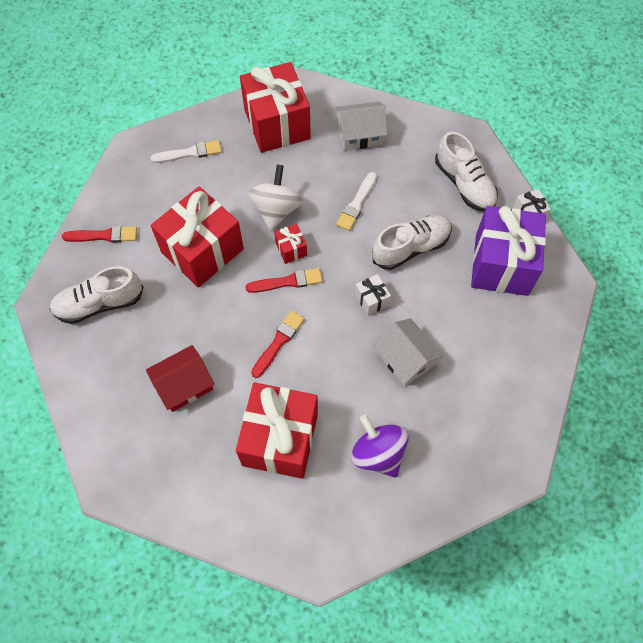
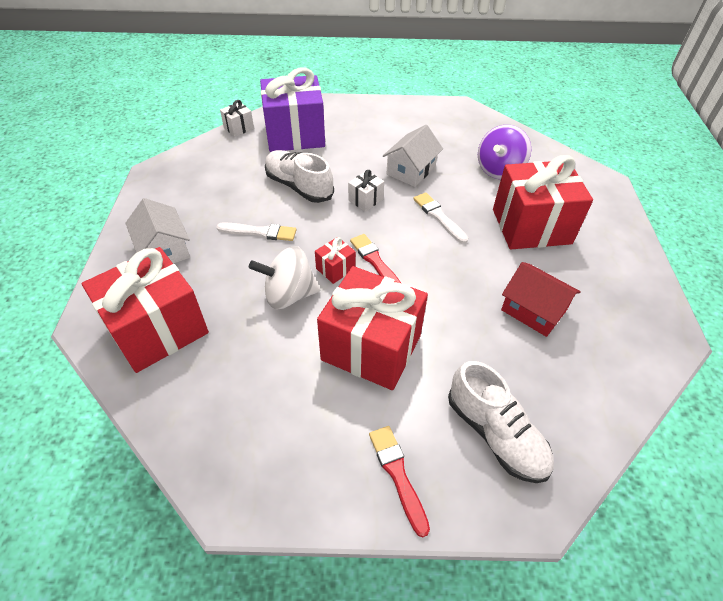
camera: 110 degrees left, 15 degrees down
(189, 153) = (225, 415): white brush -> white brush (439, 217)
(278, 342) = (443, 251): red brush -> none
(464, 184) = (215, 166): white shoe -> none

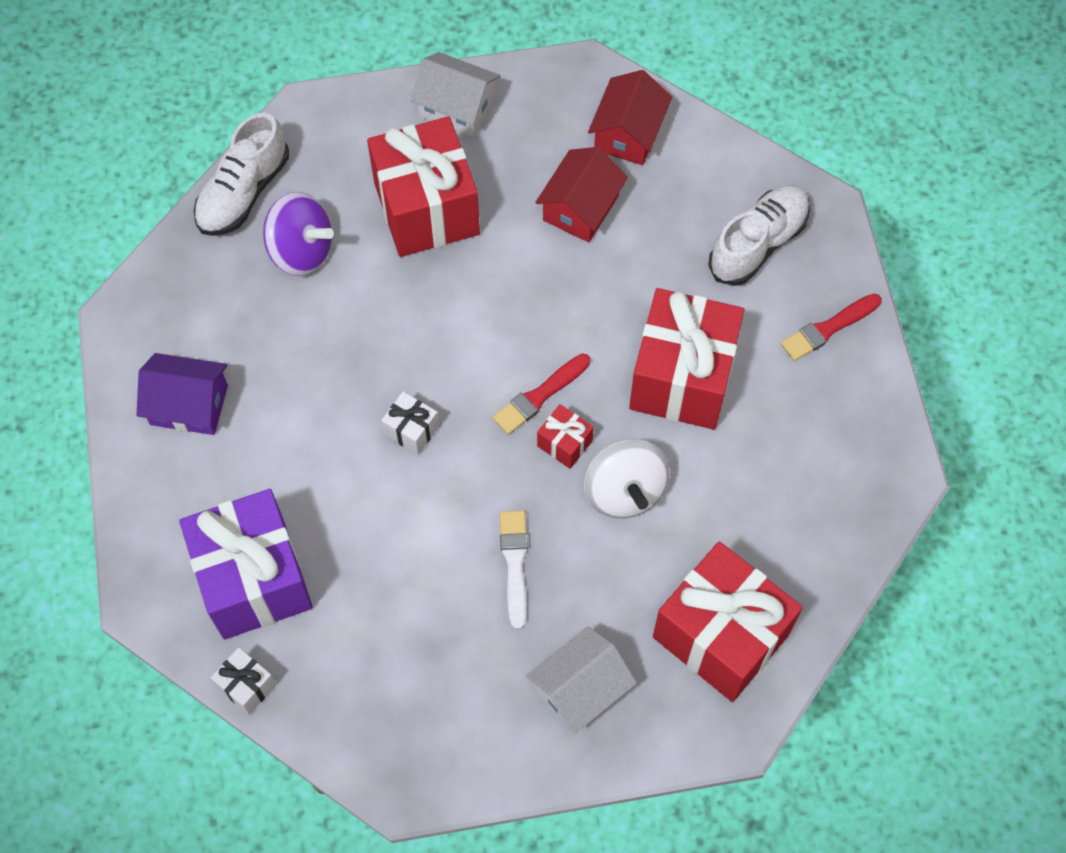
camera: 100 degrees left, 15 degrees up
(299, 186) = (398, 535): white shoe -> white shoe (244, 192)
(403, 123) = (189, 405): none -> purple house
(411, 170) = (325, 376): white house -> white house (457, 107)
(439, 217) = (430, 326): white brush -> none
(611, 355) = (628, 133): none -> red house

